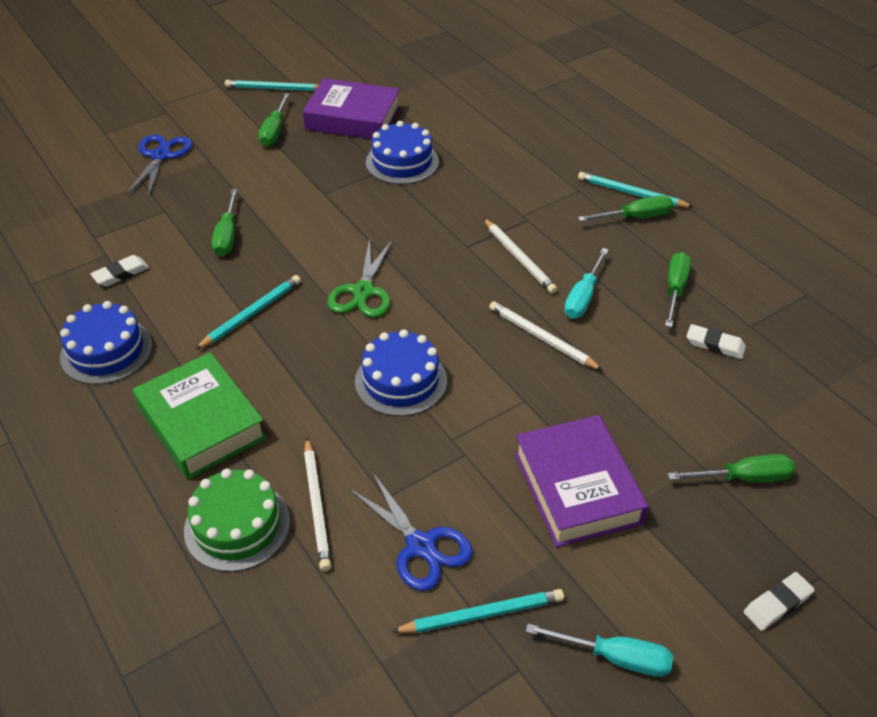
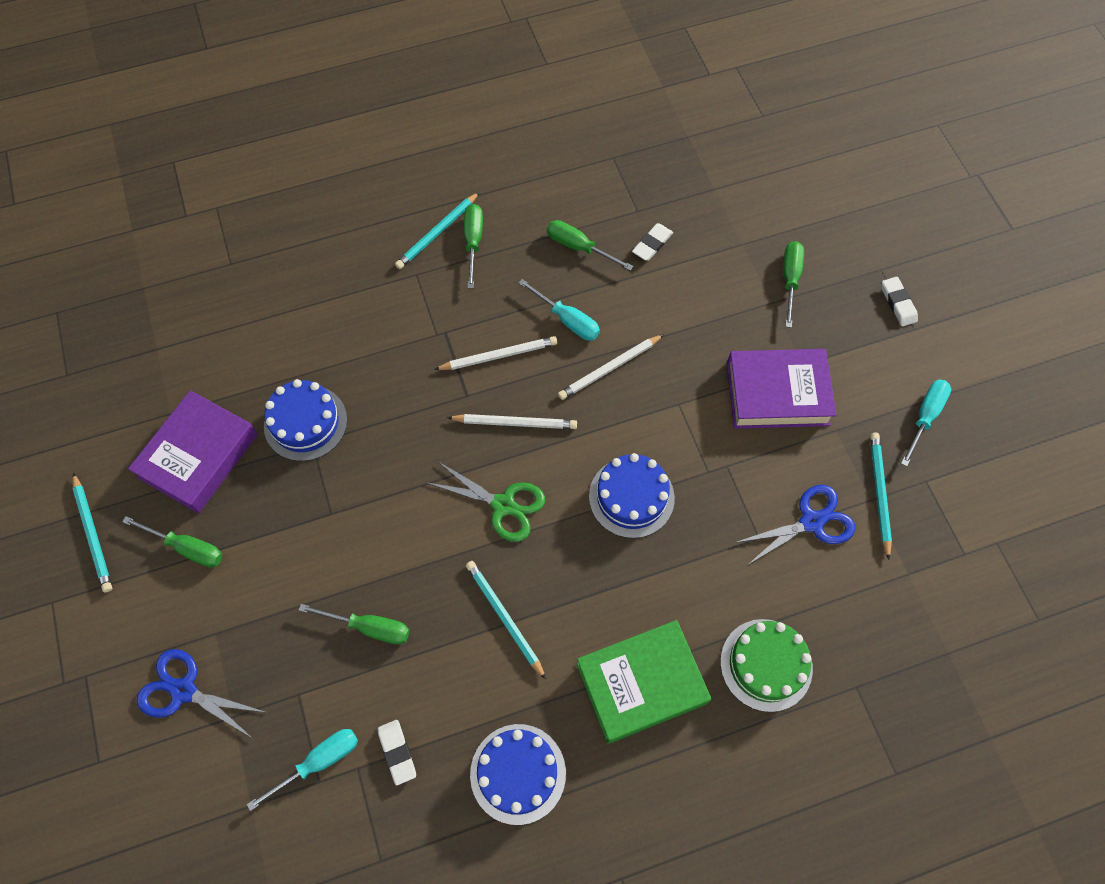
camera: 75 degrees left, 20 degrees up
(110, 233) = (318, 762): none -> turquoise screwdriver
(274, 89) = (93, 534): turquoise pencil -> turquoise pencil turned 45 degrees counterclockwise
(317, 506) = (757, 595): white pencil -> white pencil (515, 423)

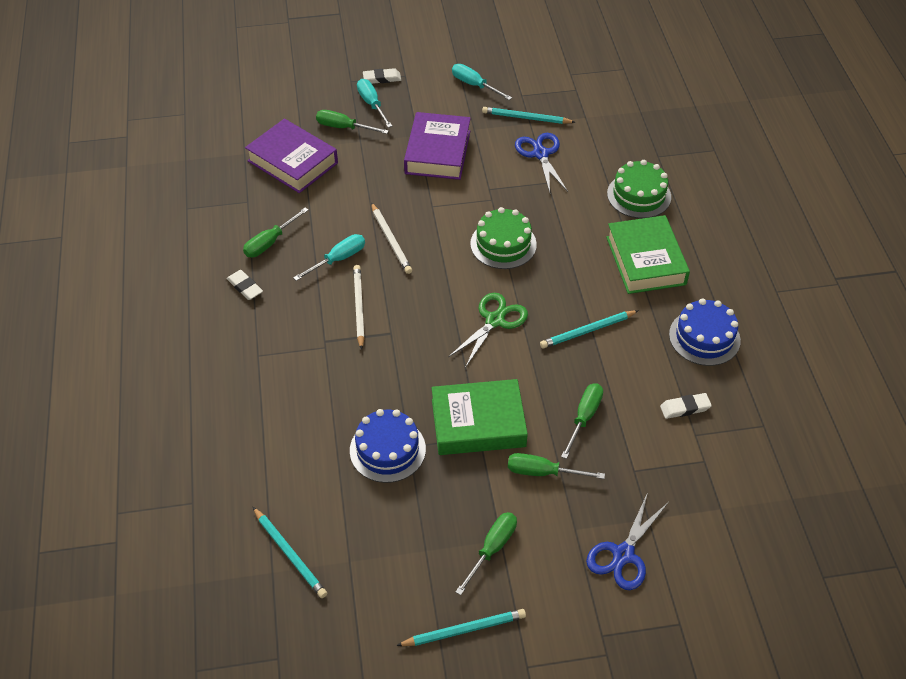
camera: 80 degrees left, 15 degrees down
(198, 456) = (401, 537): purple book -> purple book (292, 162)
(318, 762) = (689, 460): turquoise screwdriver -> turquoise screwdriver (372, 104)
(349, 509) = (478, 423): none -> green book
(437, 233) = (219, 335): turquoise pencil -> turquoise pencil (290, 554)
(473, 242) = (238, 311): green screwdriver -> green screwdriver (543, 472)
(515, 423) = (424, 304): white pencil -> none
(631, 497) = (503, 244): blue cake -> green cake
(652, 244) = (283, 197): white eraser -> white eraser (245, 287)

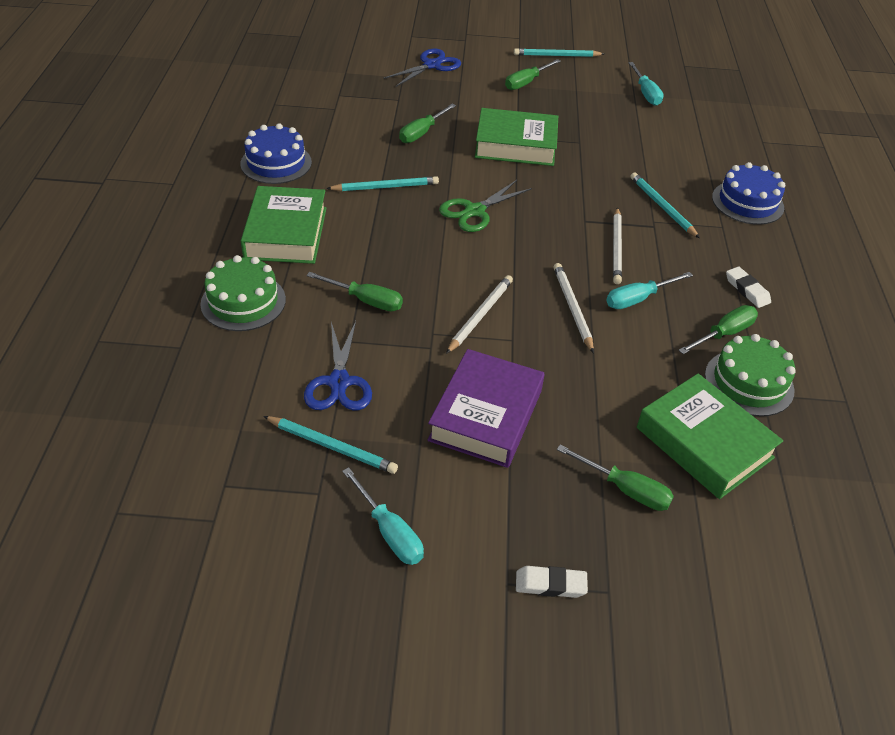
camera: 170 degrees left, 5 degrees down
(290, 554) = (679, 104): turquoise pencil -> turquoise pencil (662, 207)
(292, 162) = (704, 443): purple book -> green book
(372, 104) = (575, 528): turquoise screwdriver -> turquoise screwdriver (646, 93)
(387, 450) = (598, 143): blue cake -> blue cake (747, 202)
(461, 220) = (480, 315): none -> white pencil
(503, 244) = (438, 279): green cake -> green cake (749, 382)
(543, 472) = (472, 110): green screwdriver -> green screwdriver (366, 300)
(685, 408) = (331, 123): white eraser -> none

